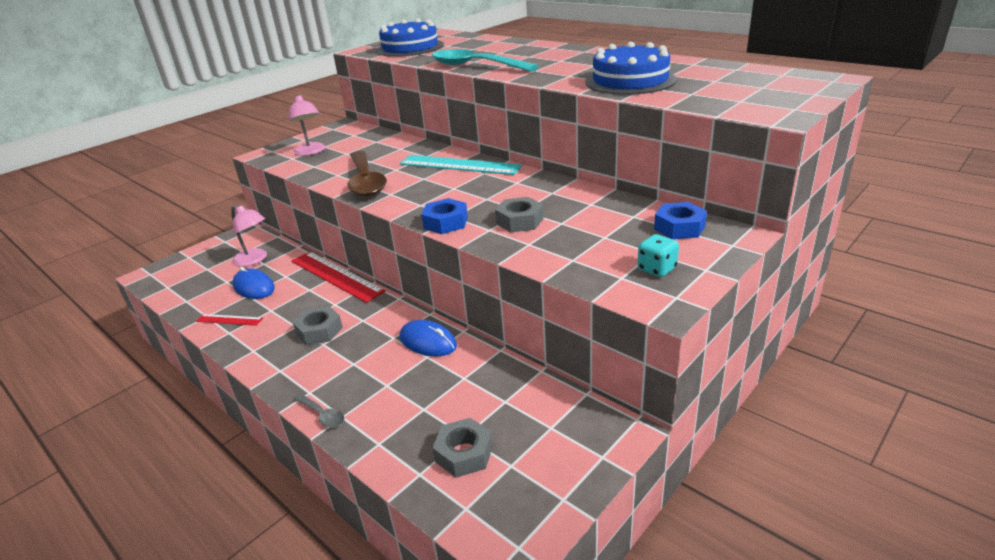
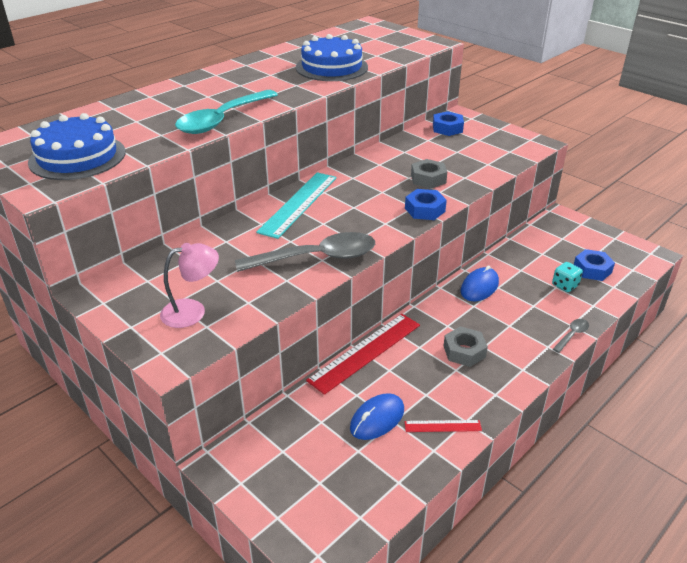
camera: 90 degrees left, 5 degrees up
(229, 320) = (442, 426): red ruler -> red ruler turned 75 degrees clockwise
(255, 260) = (309, 432): pink lamp -> none
(366, 181) = (317, 258): brown spoon -> grey spoon
(464, 453) = (592, 269): grey nut -> blue nut
(657, 269) = (500, 140): turquoise dice -> turquoise dice (565, 285)

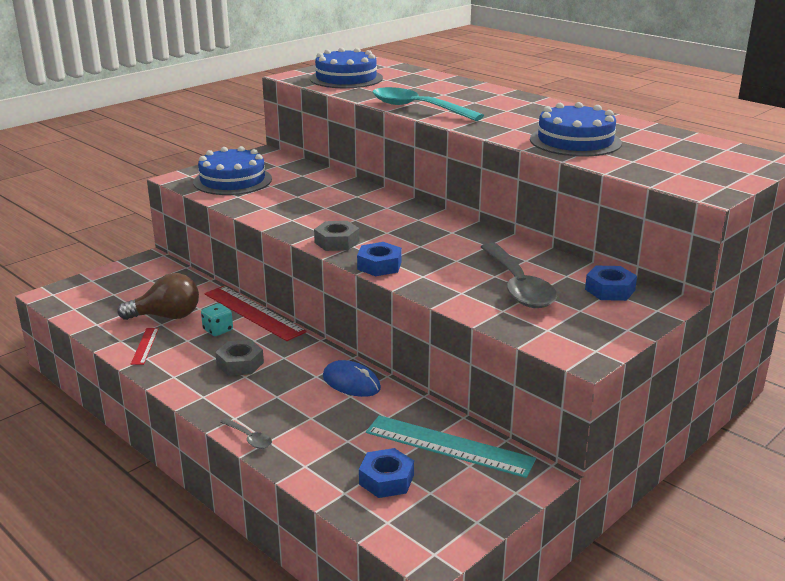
camera: 90 degrees right, 10 degrees down
(192, 311) = (232, 180): pink lamp -> blue cake
(299, 204) = (392, 209): turquoise ruler -> turquoise ruler (449, 446)
(317, 258) = (295, 217): grey spoon -> grey spoon (518, 286)
(377, 419) = (167, 316): blue mouse -> brown light bulb
(428, 179) = (453, 270): grey nut -> grey nut (337, 242)
(565, 285) = (349, 448): turquoise dice -> turquoise dice (218, 330)

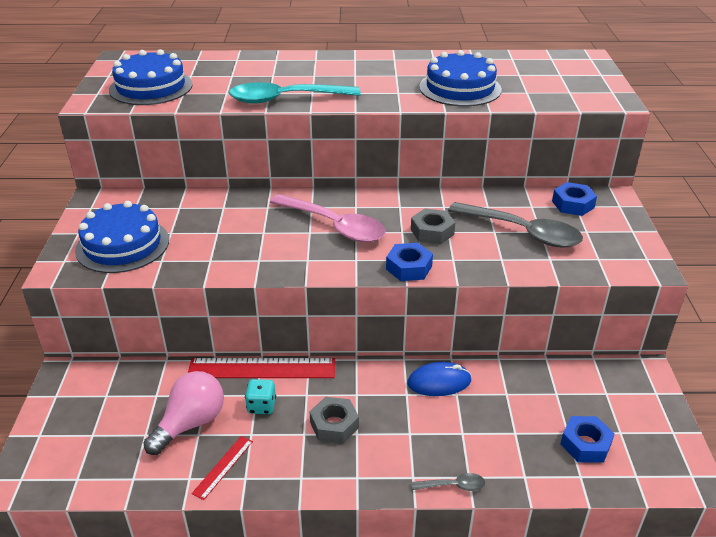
camera: 45 degrees left, 10 degrees up
(145, 346) = (223, 467): red ruler -> red ruler turned 75 degrees clockwise
(167, 316) = (191, 423): brown light bulb -> pink light bulb
(337, 242) = (337, 263): grey nut -> grey nut (432, 232)
(379, 223) = (334, 226): none -> pink spoon
(449, 446) = (574, 388): turquoise ruler -> none

